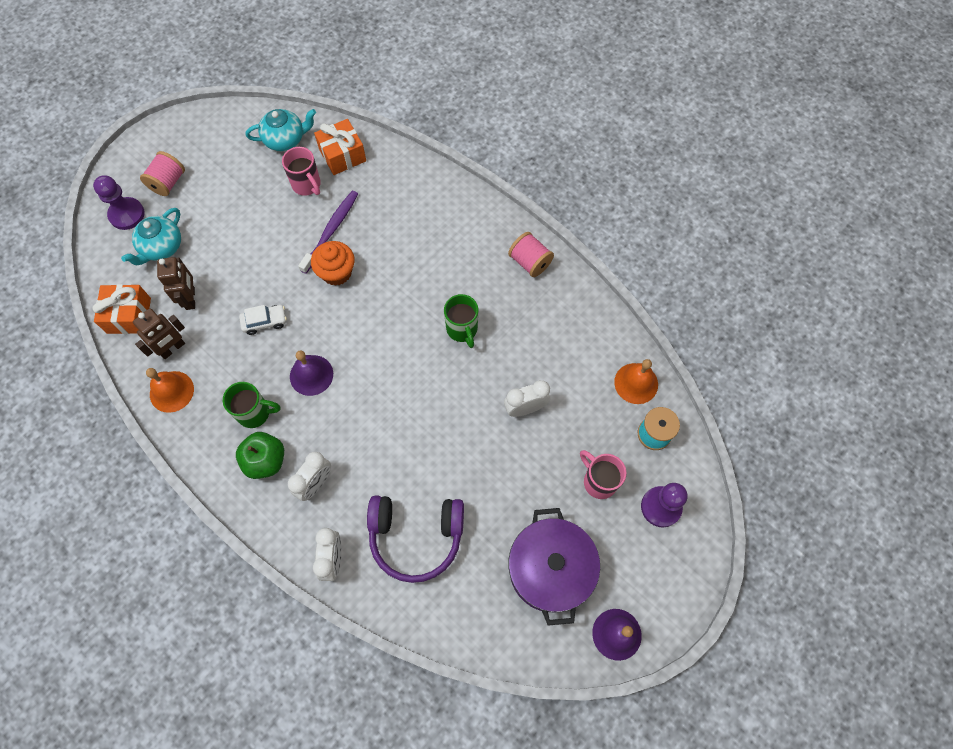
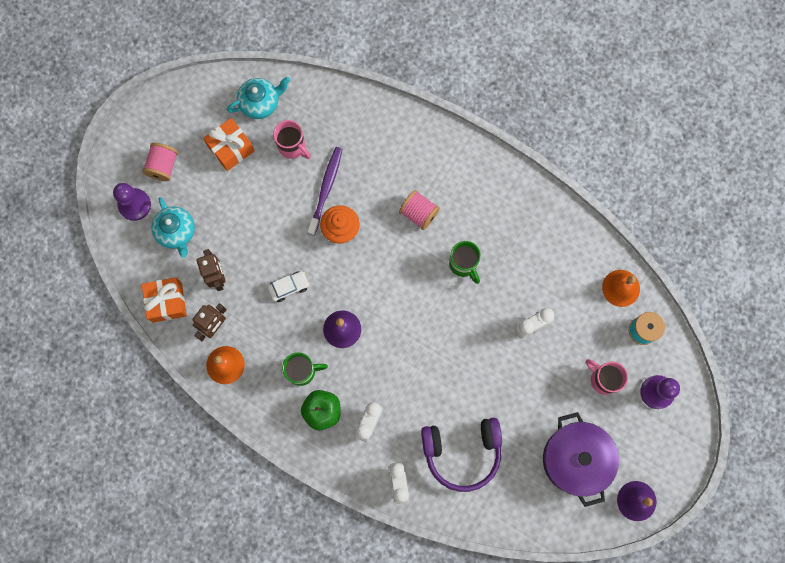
camera: 10 degrees left, 10 degrees up
(162, 247) = (176, 232): turquoise teapot -> turquoise teapot turned 45 degrees counterclockwise
(342, 155) = (318, 110): orange gift -> orange gift (231, 148)
(530, 262) = (510, 190): pink spool -> pink spool (419, 213)

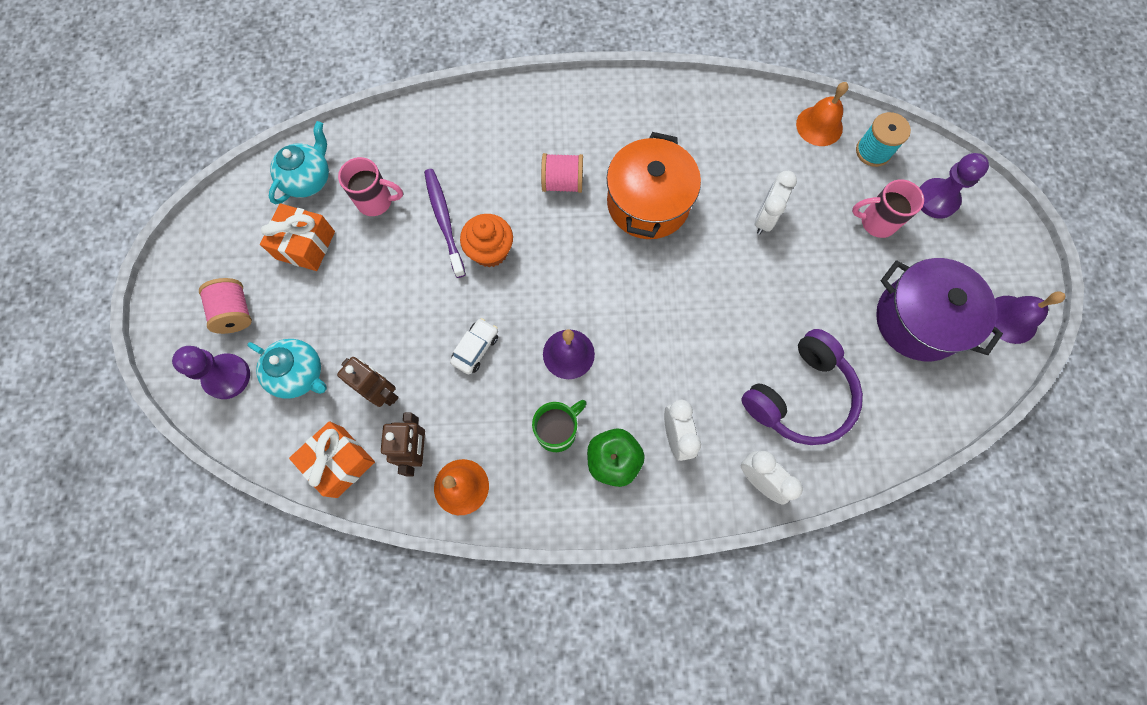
camera: 35 degrees left, 5 degrees down
(463, 265) = (648, 203): green mug -> orange pot

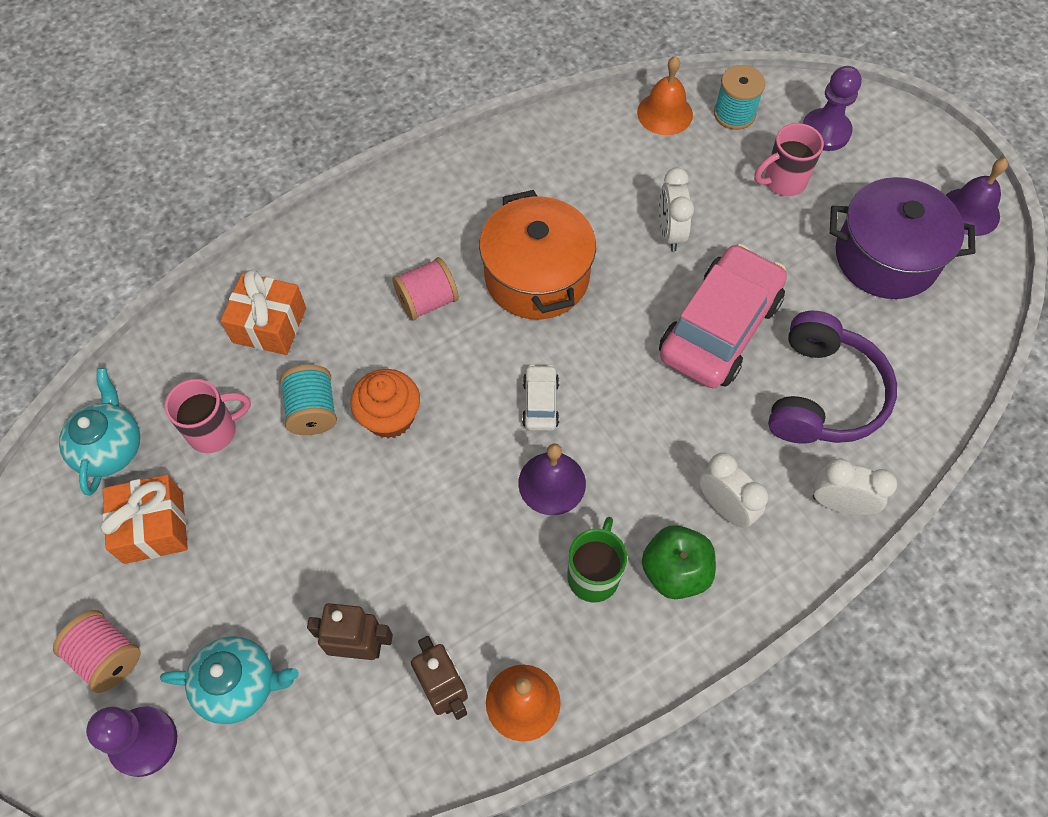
camera: 30 degrees left, 10 degrees down
(340, 462) = (356, 760): orange gift -> orange gift (269, 325)
(444, 220) = (313, 411): purple toothbrush -> turquoise spool
(475, 349) = (441, 535): white car -> white car (540, 403)
(755, 308) = (719, 328): none -> pink car

